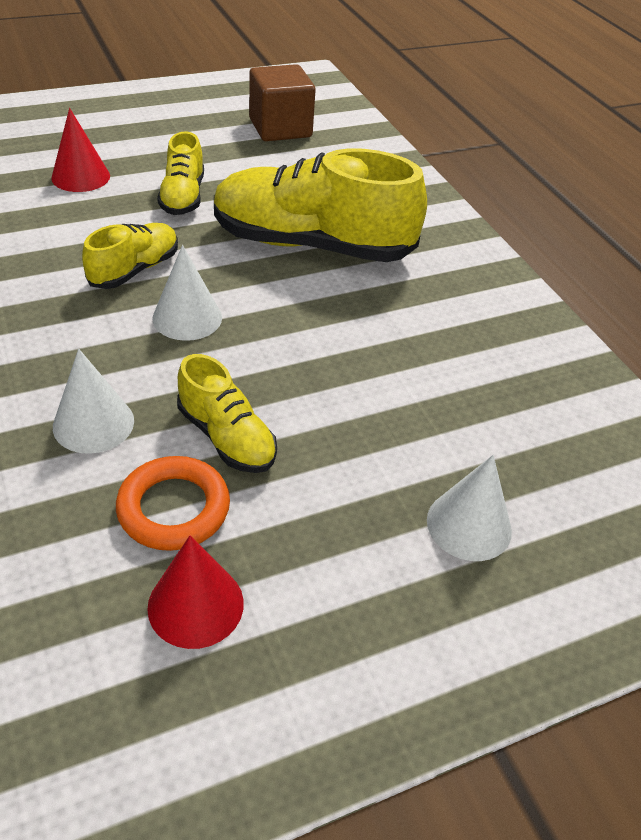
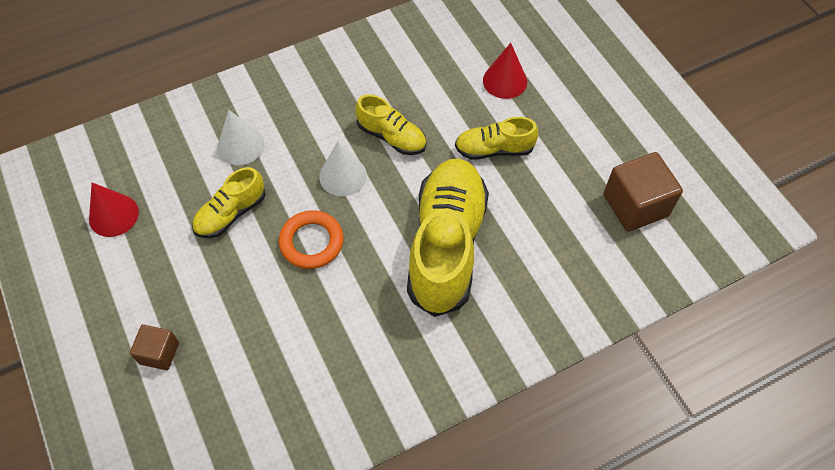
camera: 90 degrees right, 15 degrees up
(174, 508) = (176, 195): orange ring -> orange ring (311, 242)
(469, 525) = (159, 353): white cone -> brown cube

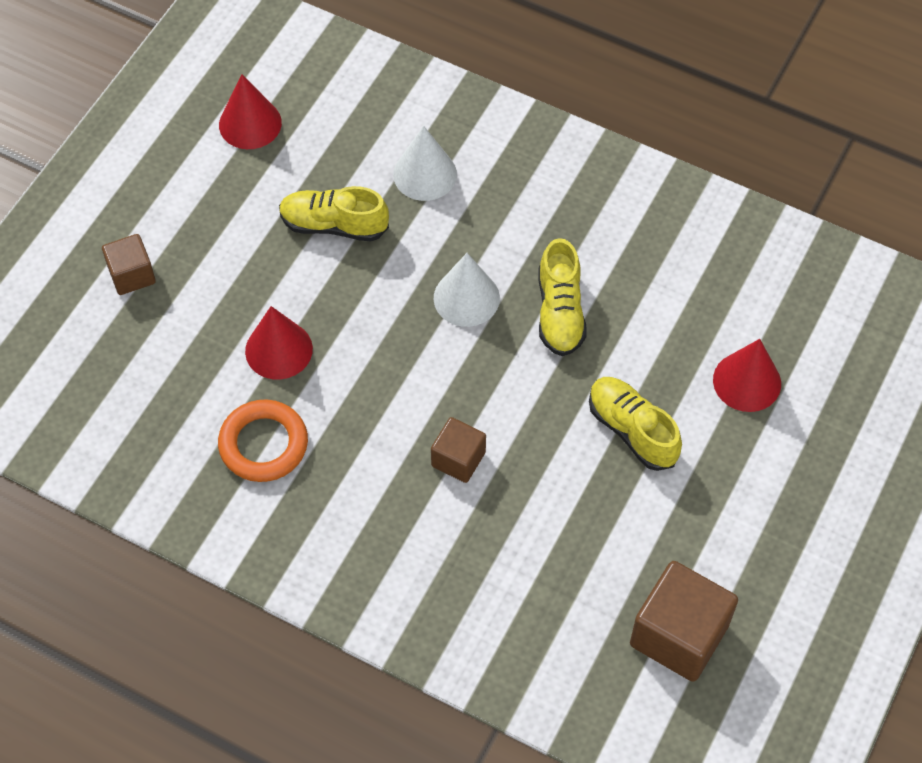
camera: 55 degrees right, 0 degrees up
(292, 297) = (279, 350): none -> red cone
(311, 242) = (358, 324): orange ring -> orange ring (263, 444)
(446, 245) = (458, 459): yellow shoe -> brown cube

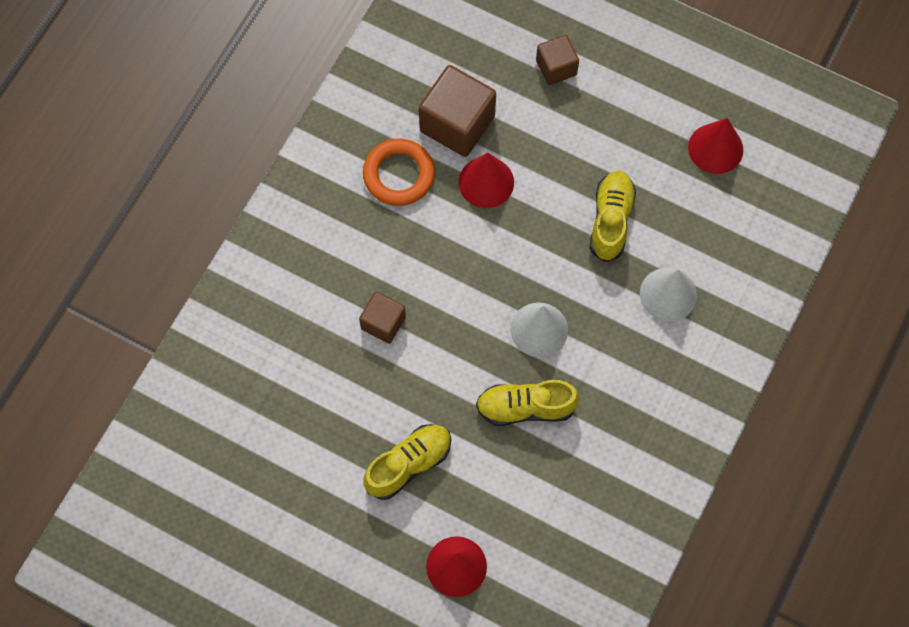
camera: 90 degrees right, 10 degrees up
(679, 635) = (221, 493): brown cube -> brown cube (457, 124)

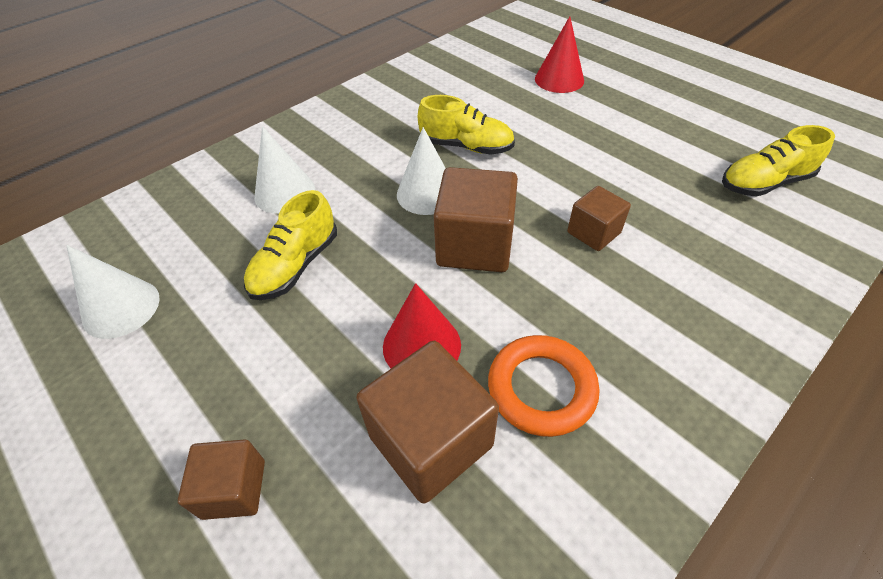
camera: 160 degrees left, 20 degrees down
(408, 464) = (586, 133): yellow shoe -> yellow shoe (764, 183)
(477, 281) = (475, 245): none -> brown cube
(715, 148) = (121, 308): red cone -> white cone

